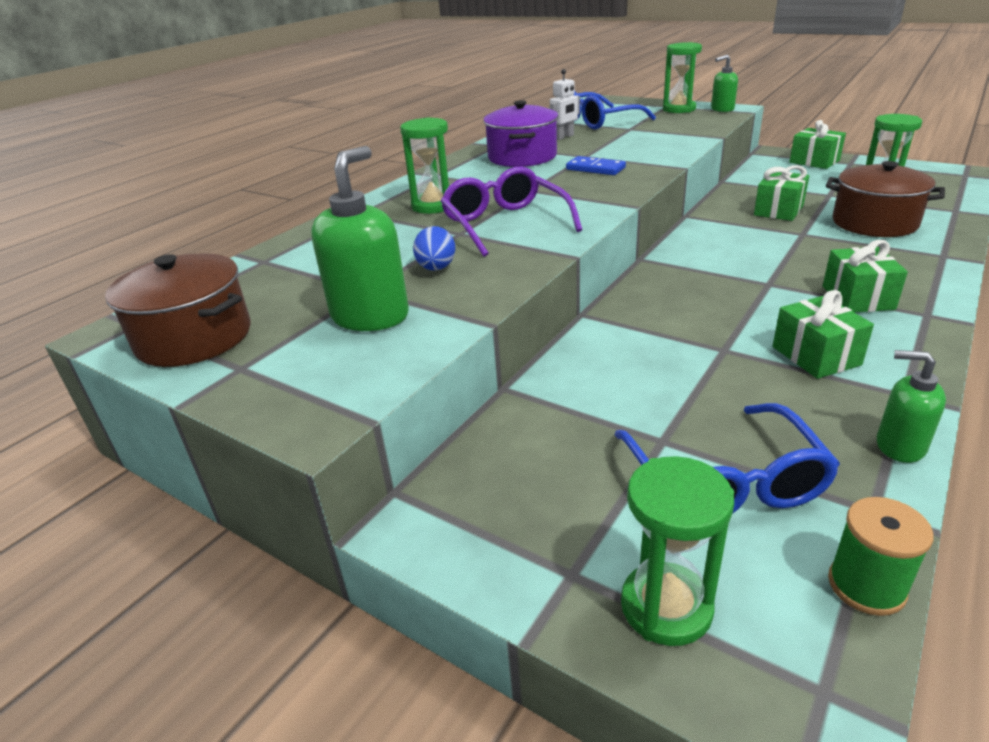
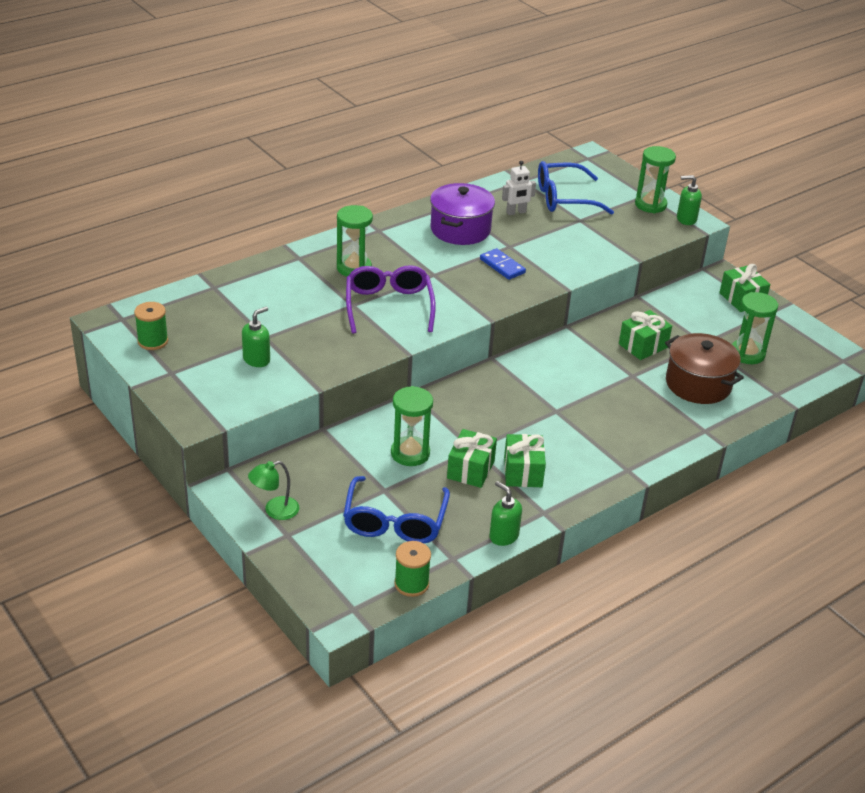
camera: 15 degrees right, 5 degrees up
(194, 338) = (153, 341): brown pot -> green spool
(370, 316) = (257, 359): green soap dispenser -> green soap dispenser, size x0.58
(436, 268) = (317, 333): blue egg -> none
(518, 536) = (275, 510): none -> green lamp
(666, 607) = (317, 561): green hourglass -> green hourglass (410, 453)
(858, 298) = (600, 442): green gift -> green gift (470, 469)

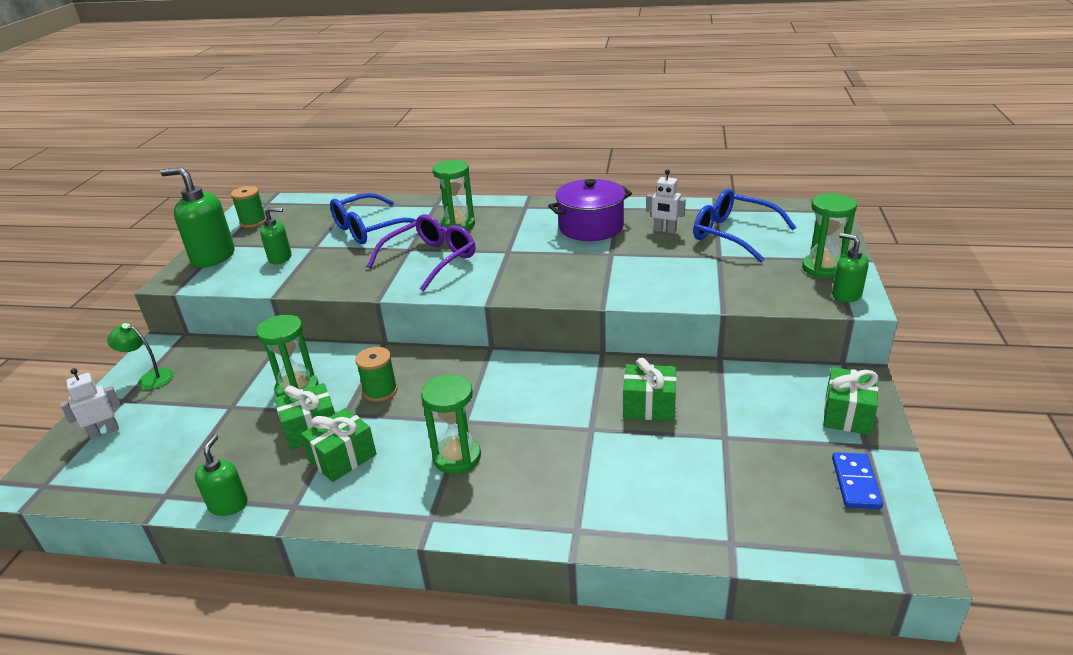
camera: 50 degrees right, 5 degrees down
(188, 387) = (213, 257): none -> green soap dispenser
(323, 558) = (104, 432): none -> white robot
(395, 520) = (192, 435): blue glasses -> blue glasses (371, 229)
(411, 584) = (104, 495): green spool -> green spool (380, 391)
(502, 266) = (576, 266): blue domino -> blue domino (855, 483)
(698, 384) = (648, 476): brown pot -> none
(747, 354) = (762, 476): green hourglass -> green hourglass (457, 457)

